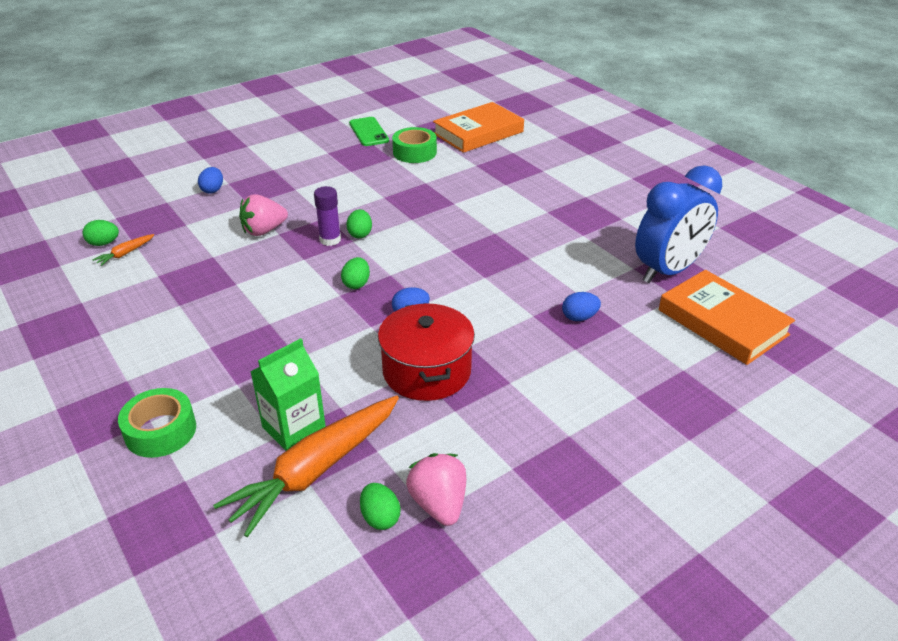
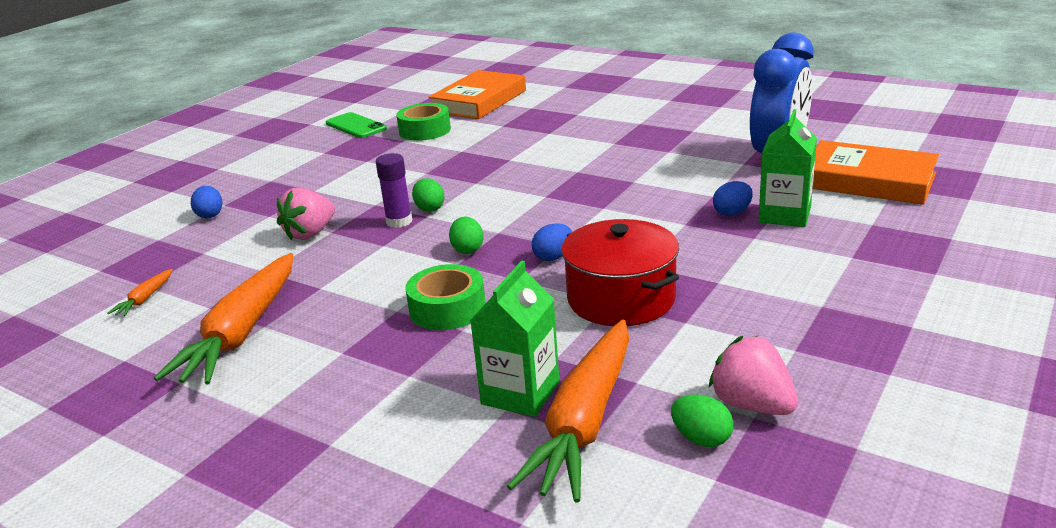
camera: 20 degrees left, 10 degrees down
(104, 243) = (105, 297): green egg -> none
(160, 431) = (353, 449): green tape -> green tape (447, 308)
(162, 305) = (242, 332): none -> orange carrot
(619, 334) = (784, 215): none -> green carton

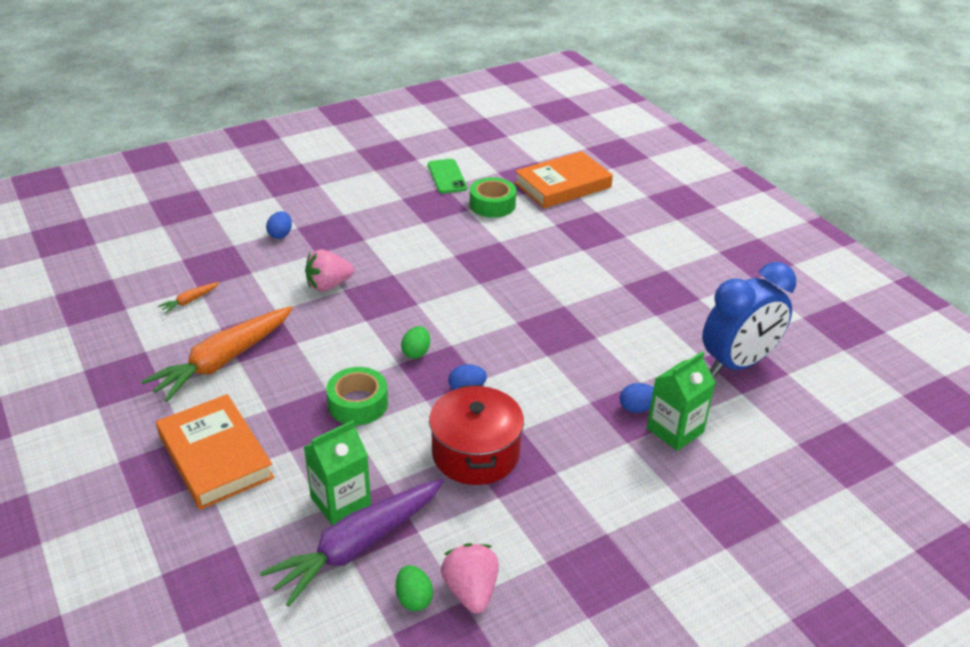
camera: 25 degrees right, 10 degrees up
(399, 221) = (394, 301): purple glue stick -> none
(429, 208) = (425, 297): green egg -> none
(585, 422) = (358, 546): orange carrot -> purple carrot
(868, 180) = (783, 426): orange book -> orange book (215, 456)

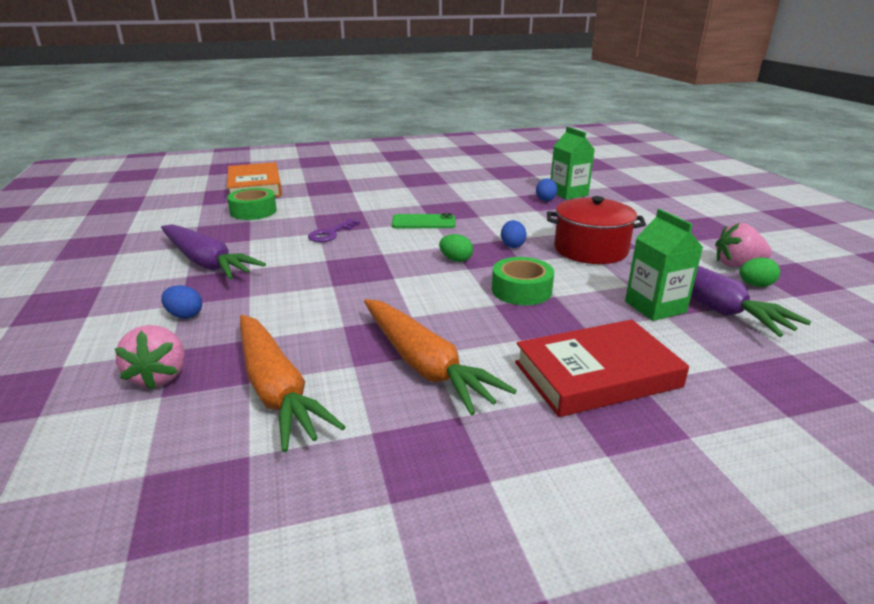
camera: 75 degrees left, 10 degrees down
(190, 301) = (276, 389): orange carrot -> orange carrot, size x2.43
(215, 456) = (597, 375): orange book -> red book
(328, 285) = (318, 292): pink strawberry -> pink strawberry (159, 376)
(370, 215) = (206, 262): none -> purple carrot
(447, 176) = (181, 223): green phone -> green phone (423, 222)
(454, 263) = (331, 233): none -> purple key
(737, 363) = (507, 172): blue clock -> none

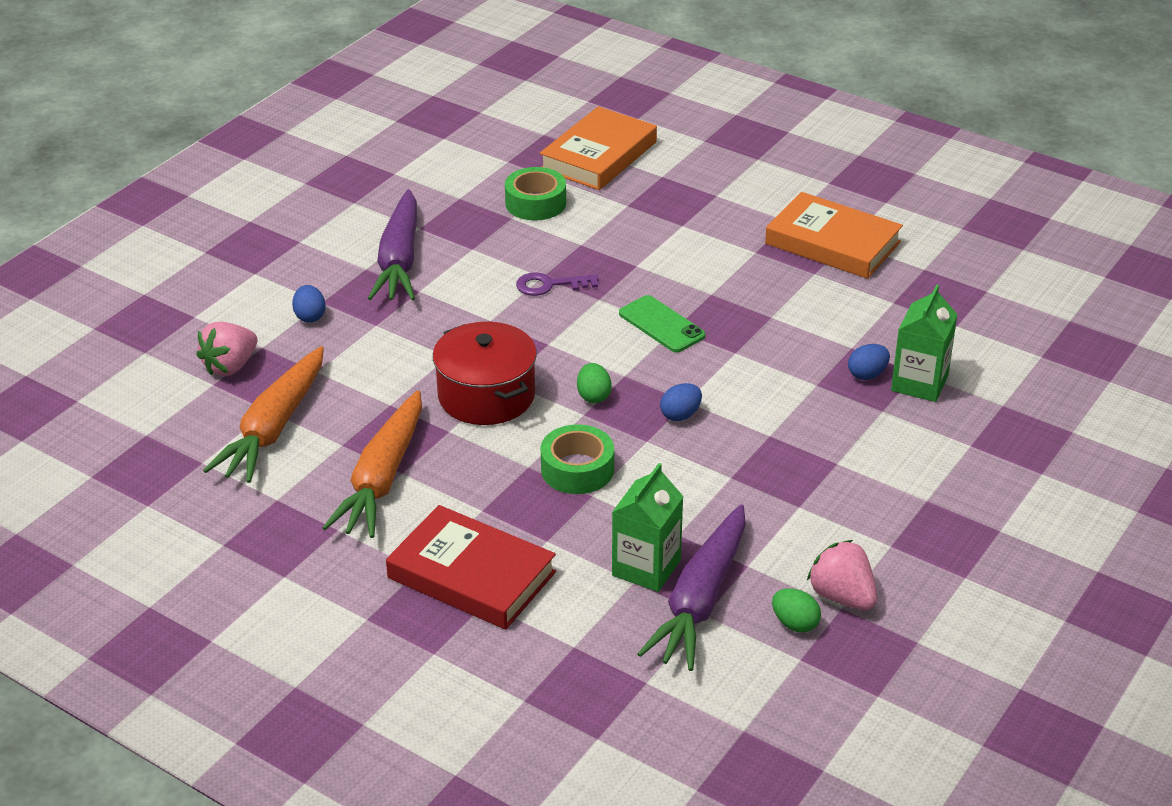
camera: 50 degrees right, 10 degrees up
(432, 173) = (832, 243): none -> orange book
(590, 249) = (743, 474): red pot -> red pot (486, 395)

